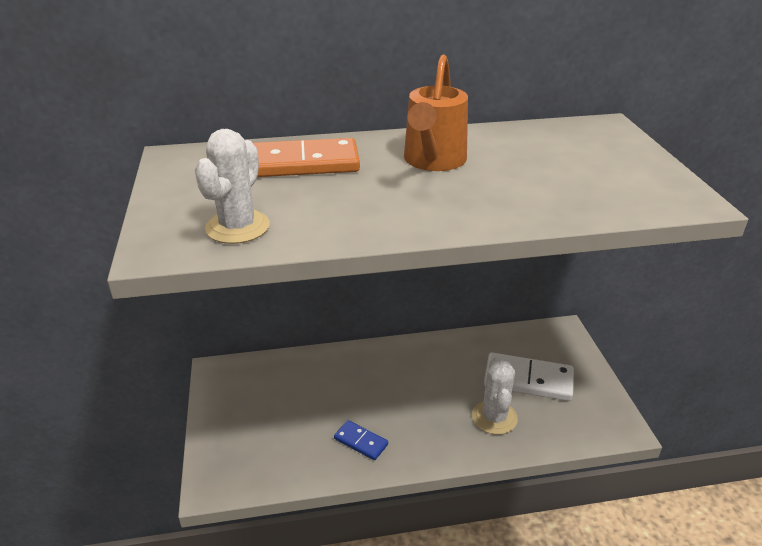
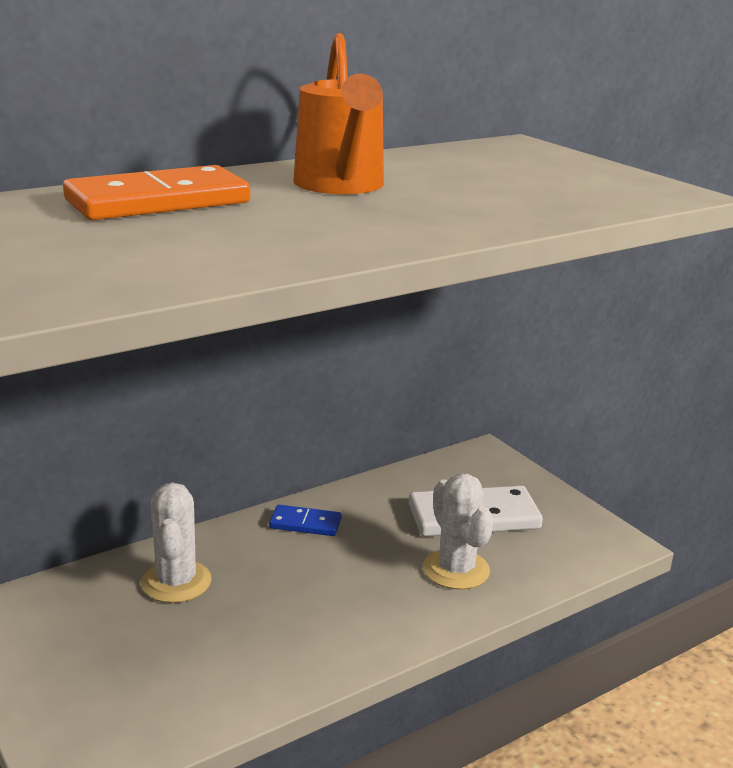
camera: 25 degrees left, 10 degrees down
(237, 227) = (128, 268): white cactus -> white cactus (176, 582)
(361, 441) = (286, 645): blue domino -> blue domino (305, 523)

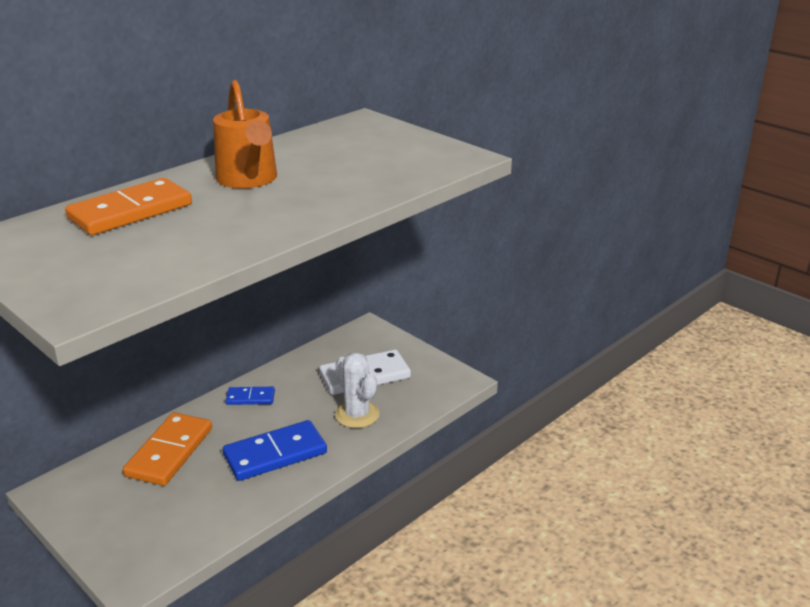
camera: 10 degrees left, 5 degrees up
(176, 582) = (170, 452): white cactus -> orange domino
(327, 608) = (275, 454): none -> blue domino

